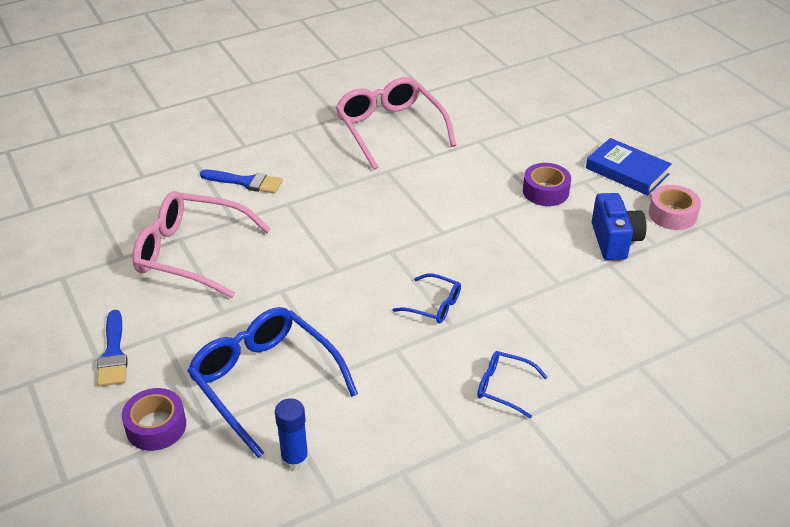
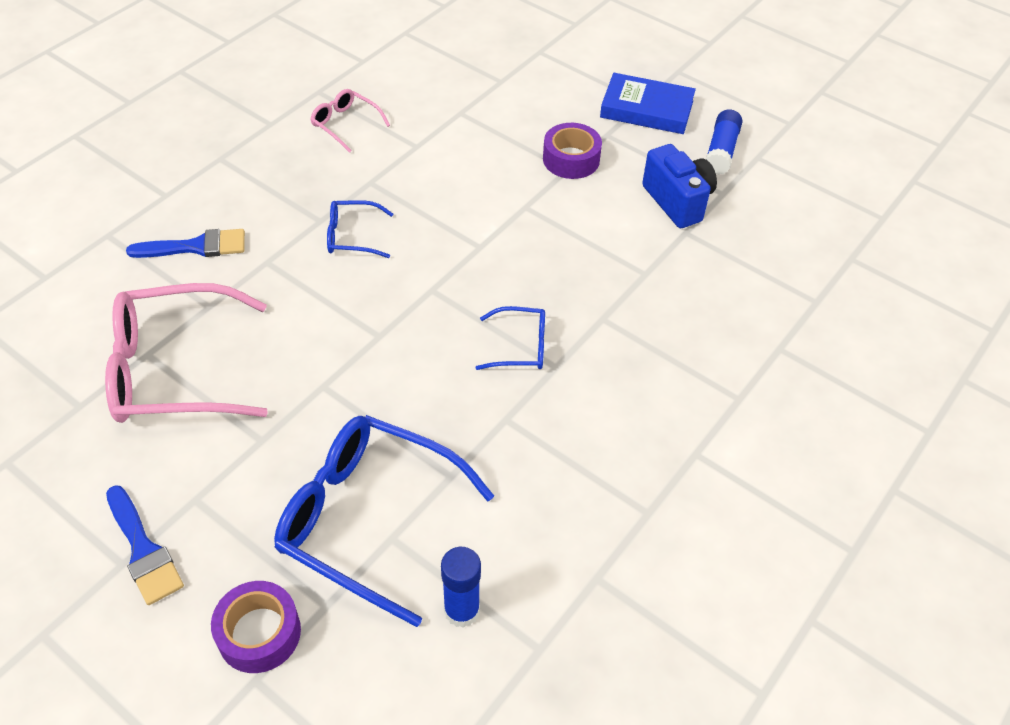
camera: 25 degrees left, 10 degrees up
(390, 130) = (345, 124): pink glasses -> pink glasses, size x0.48
(504, 387) = (654, 426): blue glasses -> blue glasses (353, 236)
(672, 214) = (721, 151): pink tape -> blue glue stick

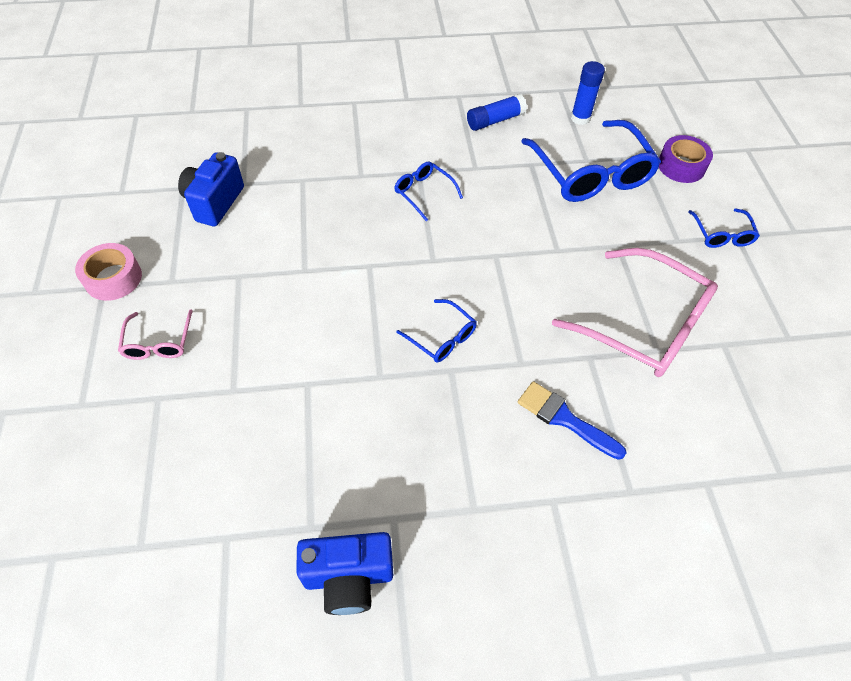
camera: 135 degrees left, 5 degrees up
(143, 550) = (721, 234): blue brush -> blue glasses
(269, 88) = (349, 577): none -> blue camera
(345, 124) = (333, 457): pink glasses -> pink glasses (158, 342)
(571, 159) = (224, 281): purple tape -> none
(646, 109) = (113, 278): blue book -> pink tape
(721, 151) = (131, 212): blue glue stick -> blue glue stick (495, 120)

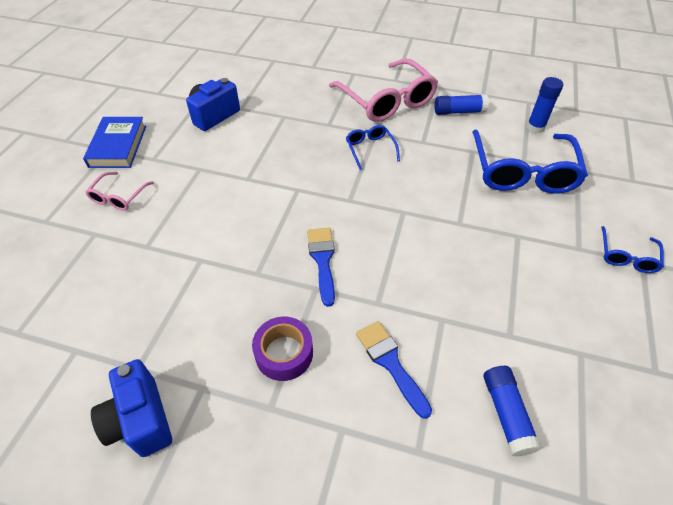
camera: 25 degrees right, 5 degrees down
(113, 278) = (118, 146): pink tape -> blue book
(349, 577) = (140, 420): blue camera -> blue camera turned 45 degrees clockwise
(441, 337) = (322, 260): blue glasses -> blue brush
(643, 324) = (508, 309): pink glasses -> pink glasses (386, 100)
(681, 166) = (613, 188): purple tape -> purple tape (284, 353)
(688, 425) = (506, 414): none -> blue glue stick

